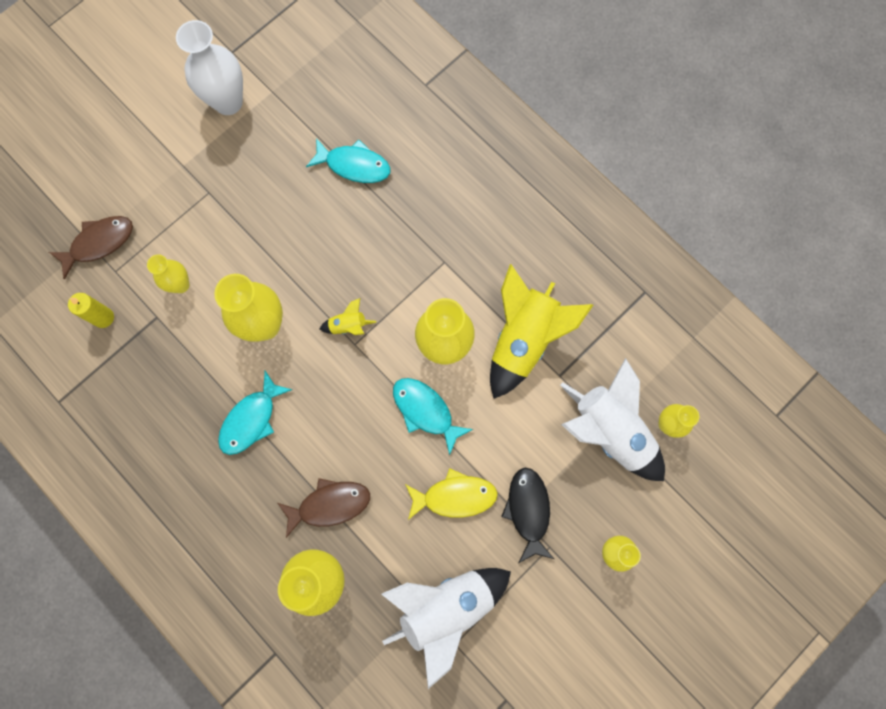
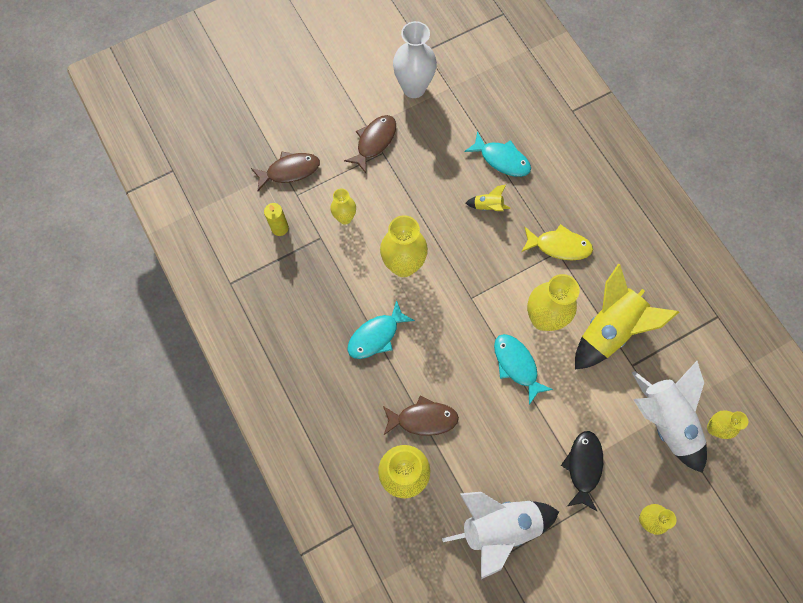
camera: 15 degrees right, 5 degrees down
(195, 181) = (374, 142): none -> brown fish
(348, 325) = (469, 282): yellow rocket -> yellow rocket (488, 206)
(454, 496) = (525, 439): yellow fish -> yellow fish (559, 246)

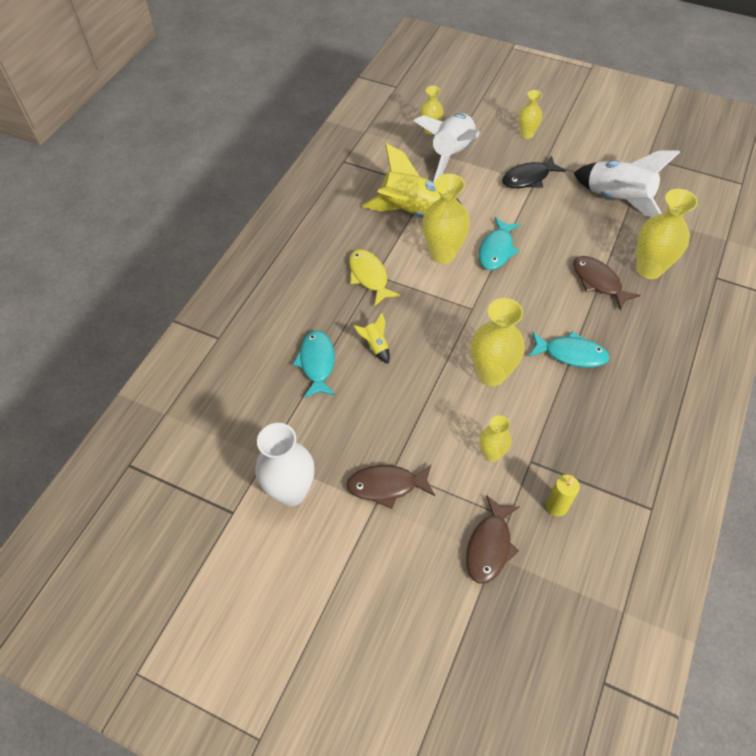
camera: 125 degrees left, 15 degrees down
(289, 171) = (489, 546): brown fish -> brown fish turned 105 degrees counterclockwise

